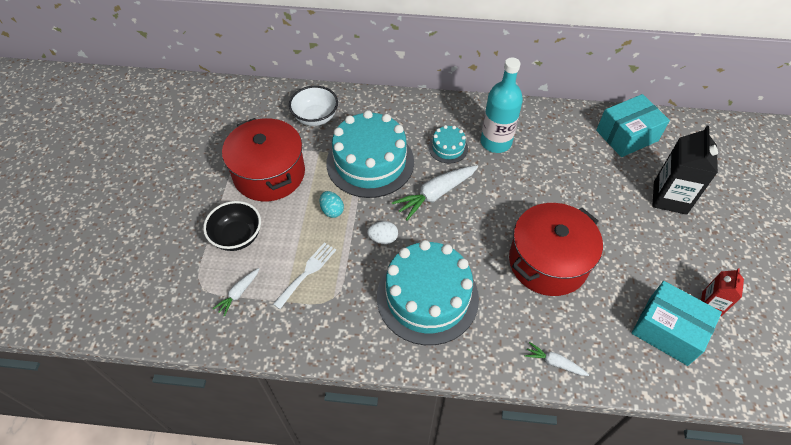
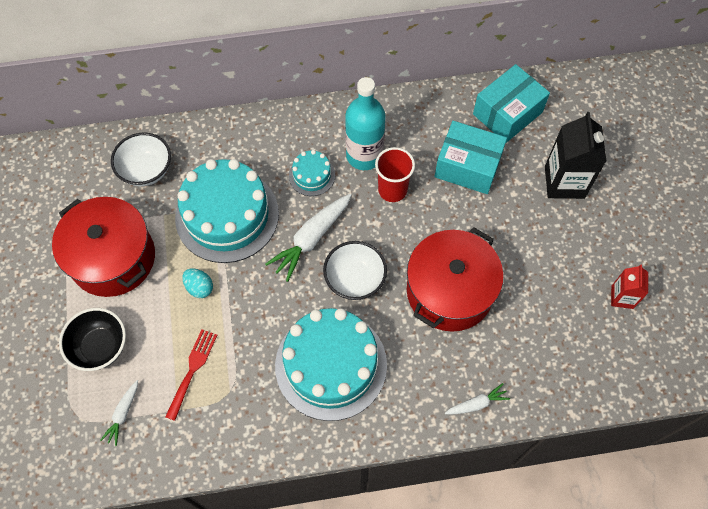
camera: 15 degrees left, 10 degrees up
(307, 272) = (192, 370): white fork -> red fork
(383, 238) = (266, 308): white egg -> none
(465, 234) = (355, 279): none -> white bowl
(514, 172) = (392, 190): none -> red cup
(554, 363) = (476, 404): white carrot -> white carrot turned 150 degrees clockwise
(668, 330) = (583, 338): turquoise box -> turquoise box (467, 166)

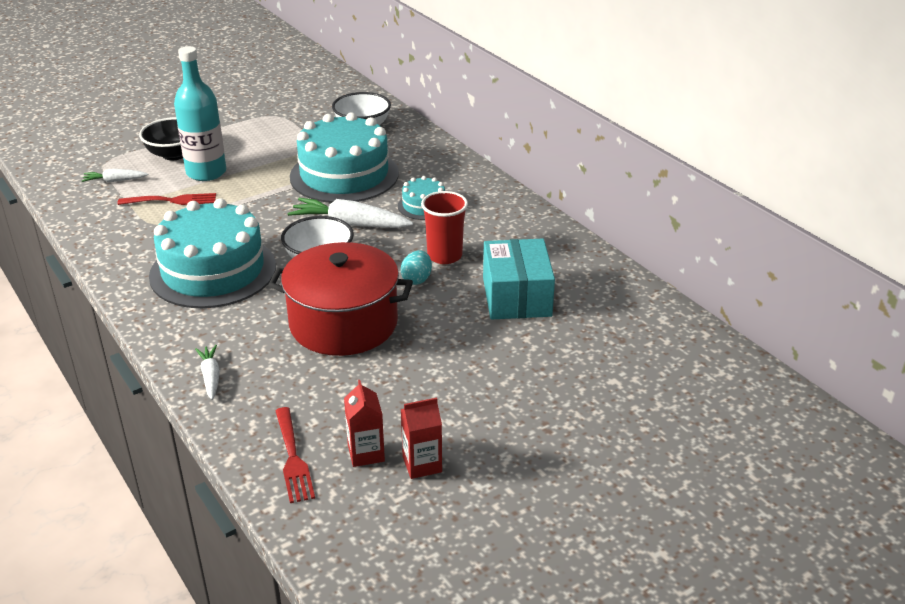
camera: 65 degrees right, 30 degrees down
(113, 258) = (263, 137): red pot -> none
(199, 287) = (259, 182): turquoise egg -> turquoise egg (417, 279)
(364, 155) = (473, 229): turquoise bottle -> turquoise bottle (206, 172)
(476, 404) = (210, 377): white carrot -> white carrot turned 150 degrees counterclockwise
(507, 113) = (616, 307): turquoise box -> none
(564, 182) = (557, 374): black carton -> none
(588, 373) = (293, 458): none -> red fork
(599, 326) = (366, 453): none -> red carton

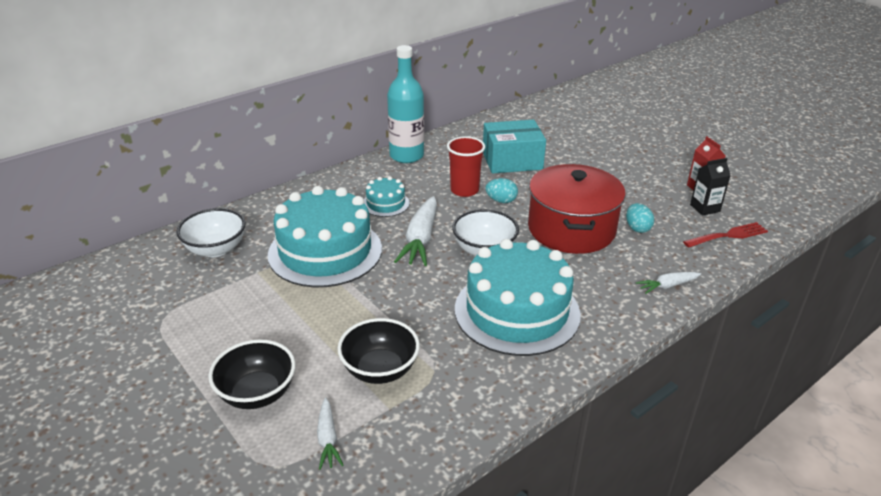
camera: 95 degrees left, 0 degrees up
(172, 200) = (380, 370): red fork -> black bowl
(206, 172) = (311, 354): turquoise bottle -> turquoise bottle (406, 156)
(332, 377) = (637, 228): none -> turquoise egg
(366, 453) = (705, 208): red carton -> black carton

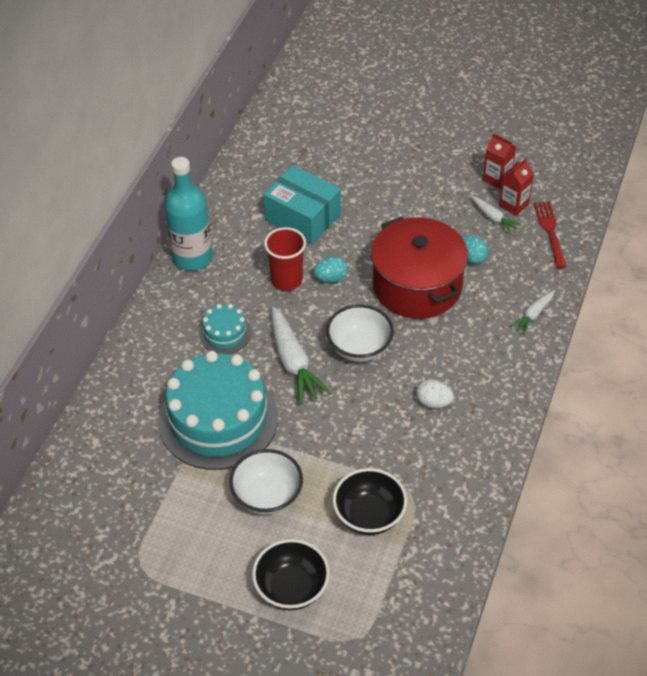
camera: 30 degrees left, 15 degrees up
(216, 249) = (111, 468): white bowl -> white bowl (267, 496)
(328, 438) = (379, 594): white carrot -> white carrot (493, 218)
(512, 160) = (302, 217): turquoise box -> turquoise box turned 75 degrees clockwise
(517, 311) = (433, 402): turquoise cake -> white egg
(705, 208) = (513, 205): black carton -> red carton
(728, 235) = (550, 231): red fork -> red fork turned 45 degrees counterclockwise

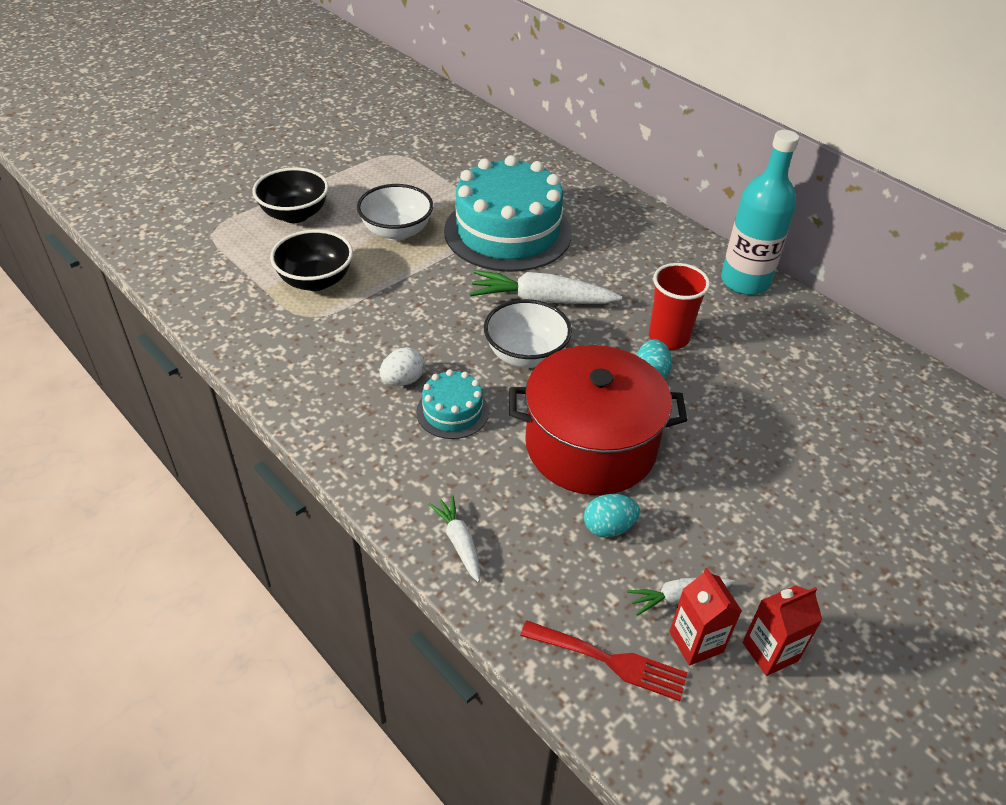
camera: 115 degrees right, 5 degrees down
(225, 333) = (616, 269): turquoise cake -> turquoise cake (452, 411)
(302, 217) = (774, 389): turquoise box -> none

